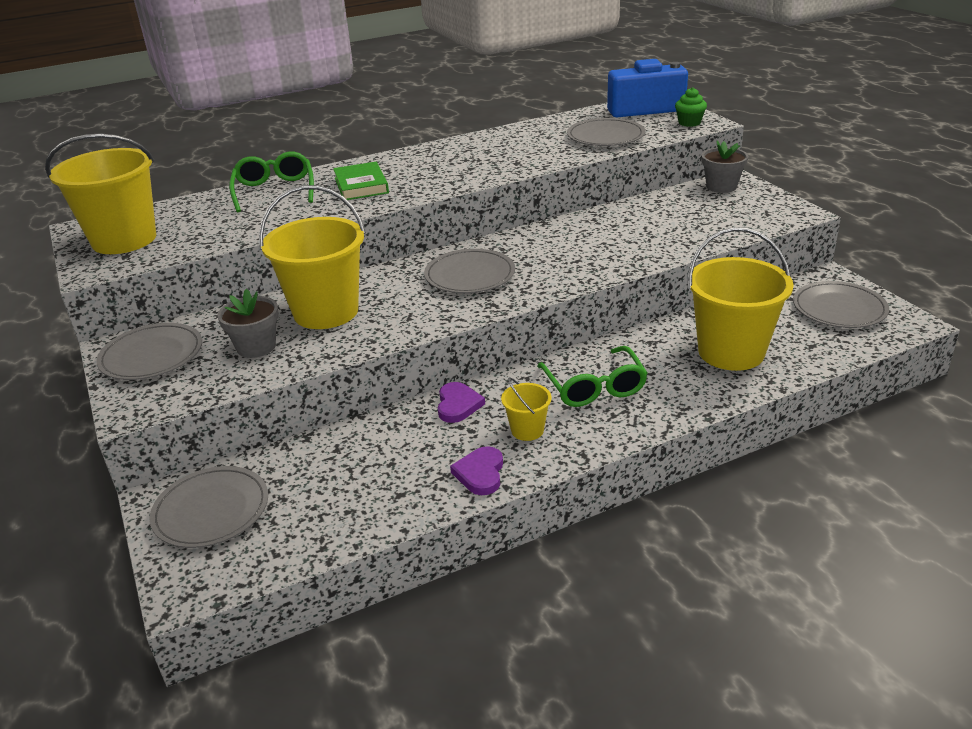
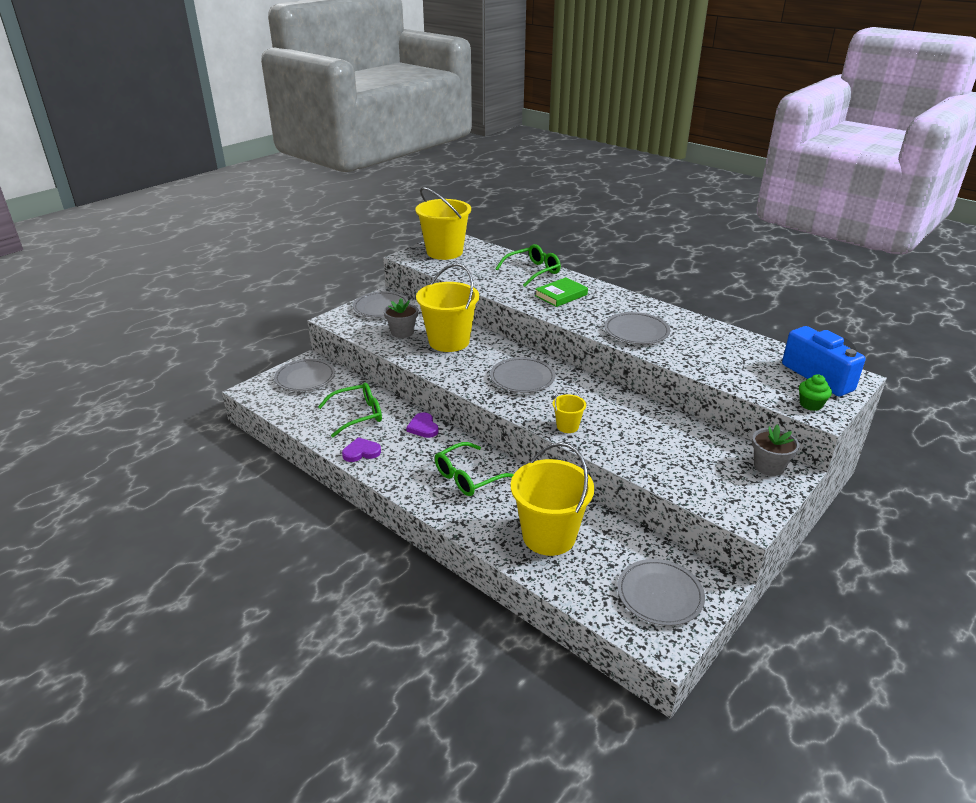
camera: 65 degrees right, 0 degrees up
(378, 463) = (357, 415): none -> green glasses
(458, 405) = (423, 427): purple heart -> purple heart turned 90 degrees clockwise
(527, 430) = (409, 460): yellow bucket -> yellow bucket (567, 426)
(605, 136) = (735, 368): grey plate -> grey plate (636, 331)

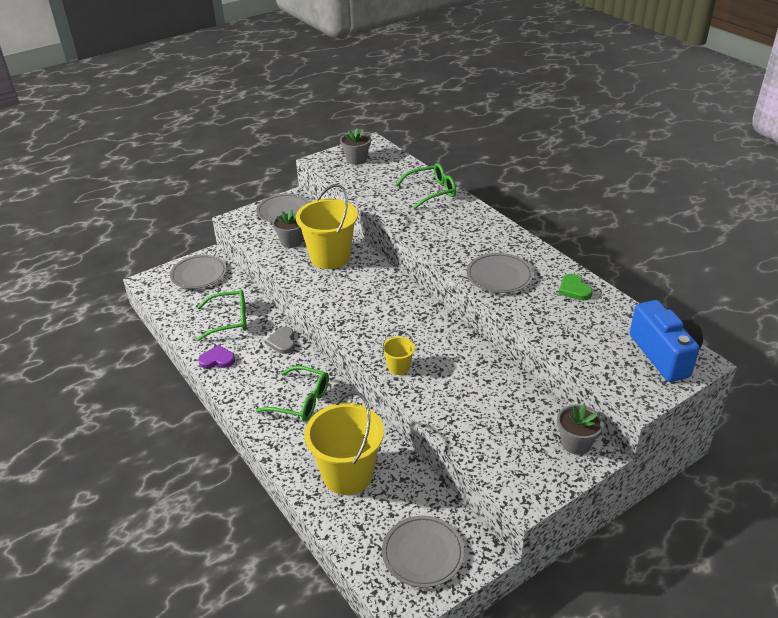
camera: 15 degrees right, 5 degrees up
(423, 427) = (282, 342): purple heart -> grey heart
(444, 252) = (356, 159): yellow bucket -> grey flower pot
(468, 477) = (301, 401): green glasses -> green glasses turned 135 degrees counterclockwise
(522, 378) = (381, 307): grey plate -> none
(561, 295) = (445, 223): green book -> none
(710, 335) = (574, 289): none -> green heart
(810, 404) = (633, 387): green cupcake -> none

